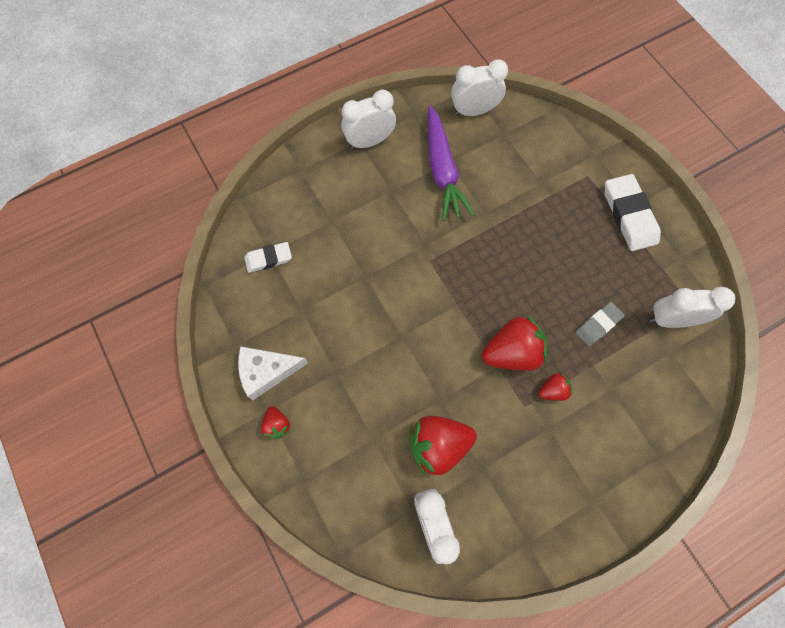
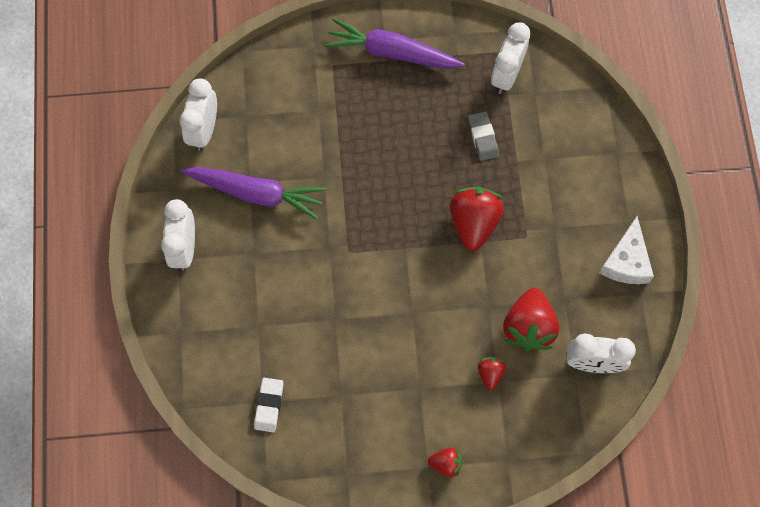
camera: 65 degrees left, 0 degrees up
(267, 372) = (389, 453): white cheese -> white cheese (626, 261)
(552, 390) = (523, 207): red strawberry -> red strawberry (490, 374)
(629, 215) = (391, 53): white eraser -> purple carrot

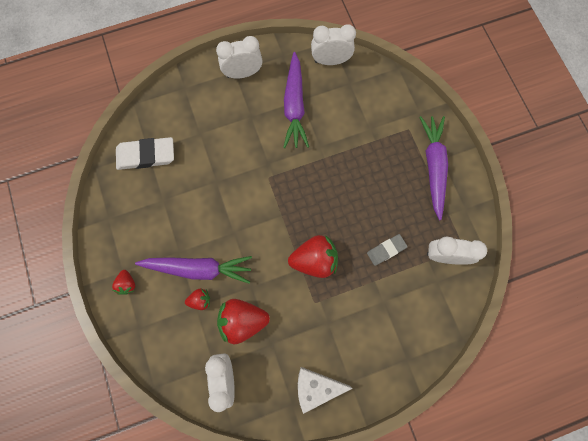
camera: 75 degrees right, 5 degrees up
(269, 405) = (146, 155): white eraser -> white eraser, size x1.68
(448, 367) = (199, 268): none -> purple carrot

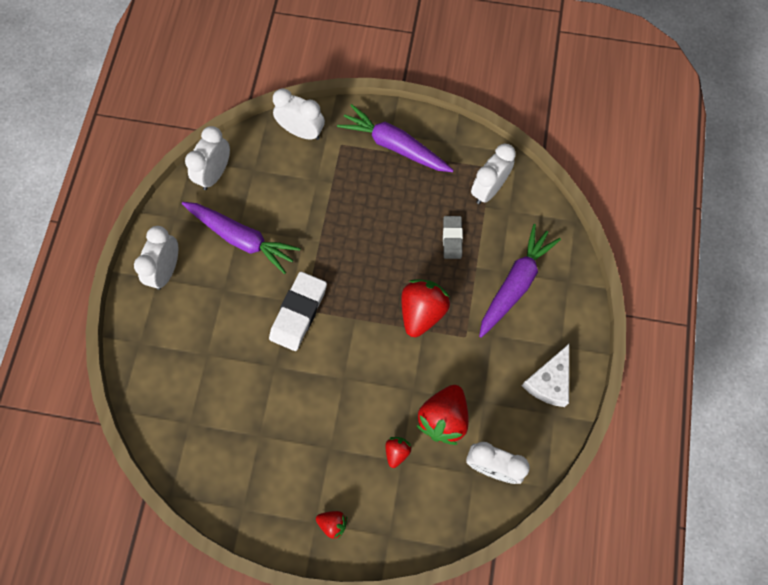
camera: 60 degrees left, 5 degrees down
(146, 155) = (194, 428): white eraser -> white eraser (298, 313)
(199, 268) = (361, 435): purple carrot -> purple carrot (515, 283)
(400, 97) = (301, 132): none -> white clock

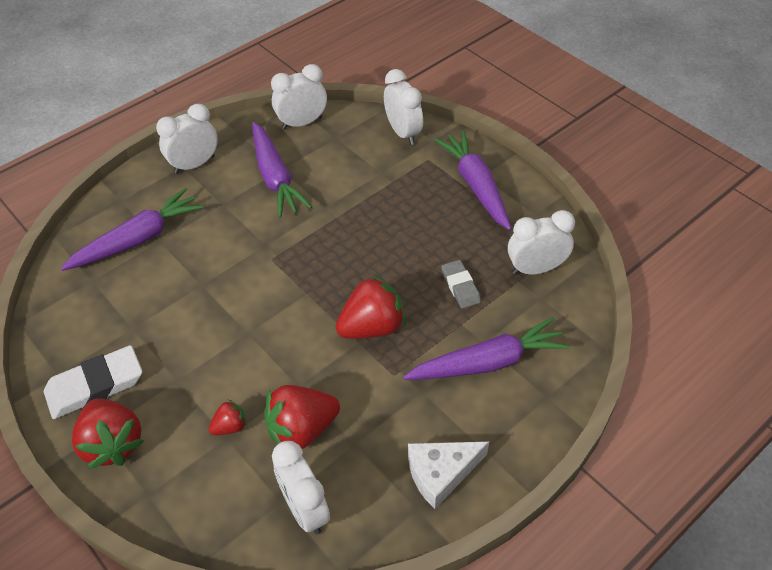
camera: 40 degrees right, 20 degrees down
(189, 365) = (138, 239): none -> purple carrot
(298, 313) = (263, 258): white eraser -> white eraser (95, 386)
(333, 524) = (113, 444): red strawberry -> red strawberry, size x1.98
(452, 238) = (460, 286): grey eraser -> grey eraser turned 60 degrees counterclockwise

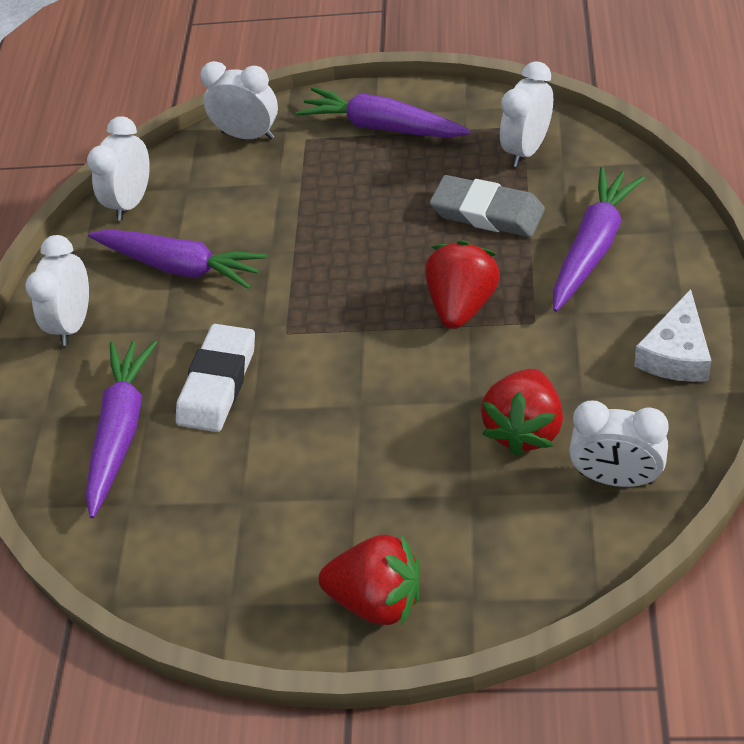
camera: 40 degrees left, 0 degrees up
(95, 386) = (283, 576): white eraser -> white eraser (218, 383)
(230, 426) = (461, 484): red strawberry -> none
(460, 286) = (487, 212): grey eraser -> grey eraser, size x1.68

